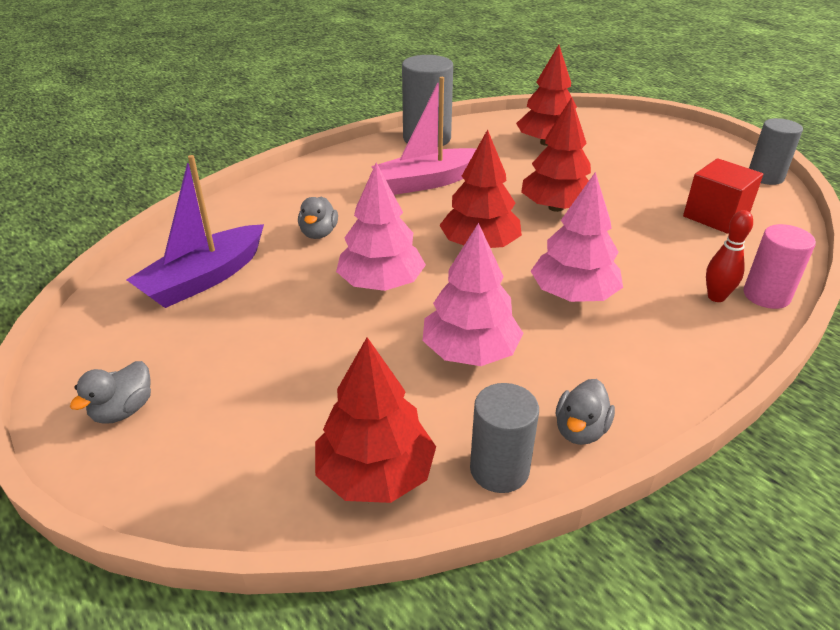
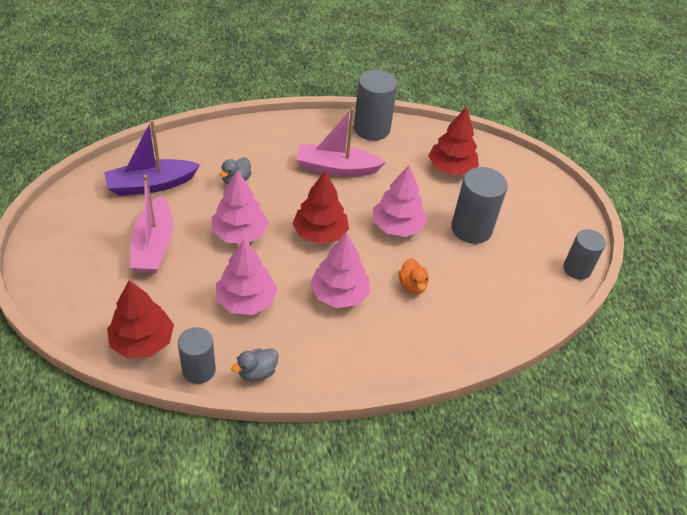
camera: 25 degrees right, 10 degrees up
(123, 410) = (61, 249): grey duck -> none
(274, 344) = (154, 245): none -> pink boat
(555, 207) = (397, 226): red tree -> pink tree
(630, 182) = (471, 229): none -> grey cylinder
(640, 253) = (412, 286): none -> orange duck
(715, 216) = (497, 283): red cube -> none
(716, 297) = (423, 338): red bowling pin -> none
(766, 295) = (455, 353): pink cylinder -> none

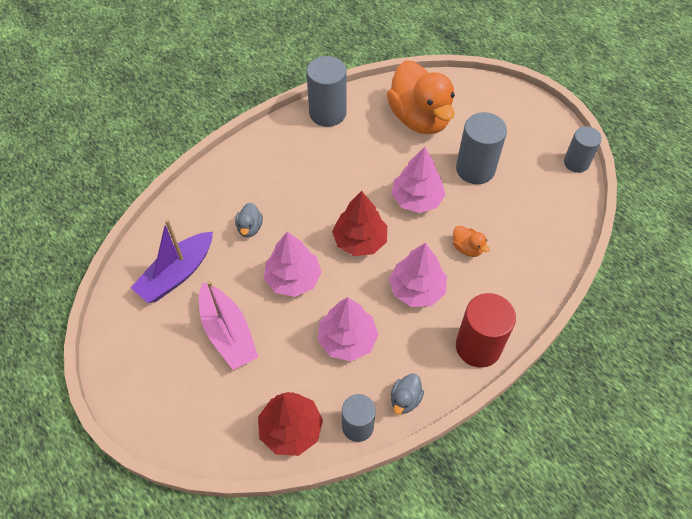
camera: 25 degrees left, 10 degrees up
(336, 168) = (327, 169): pink boat -> none
(357, 367) = (478, 346): none -> red cylinder
(451, 168) = (419, 118): red tree -> orange duck

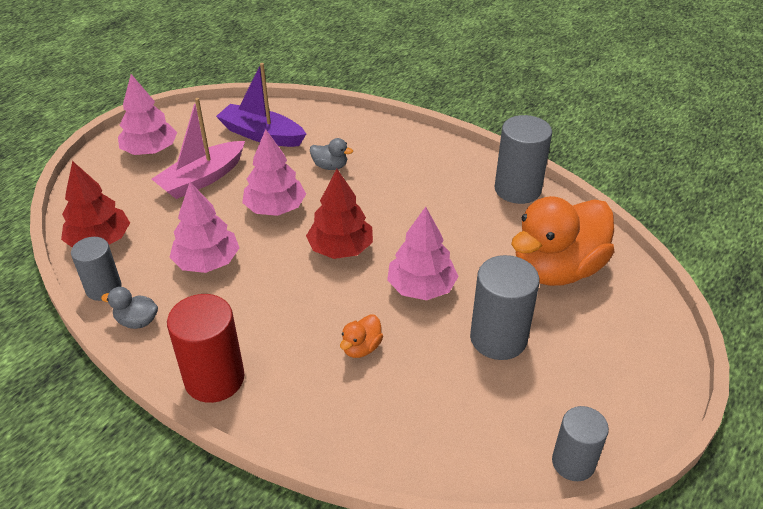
camera: 75 degrees right, 15 degrees down
(250, 228) = (330, 166): grey duck -> grey duck turned 150 degrees counterclockwise
(417, 289) = (286, 308): pink tree -> pink tree (150, 150)

